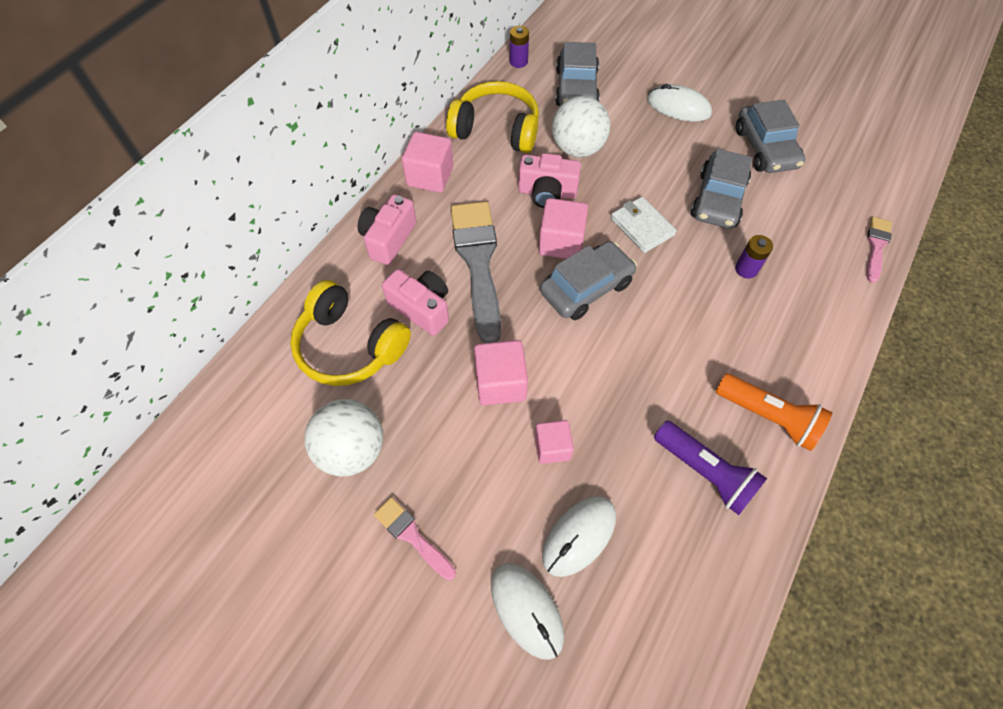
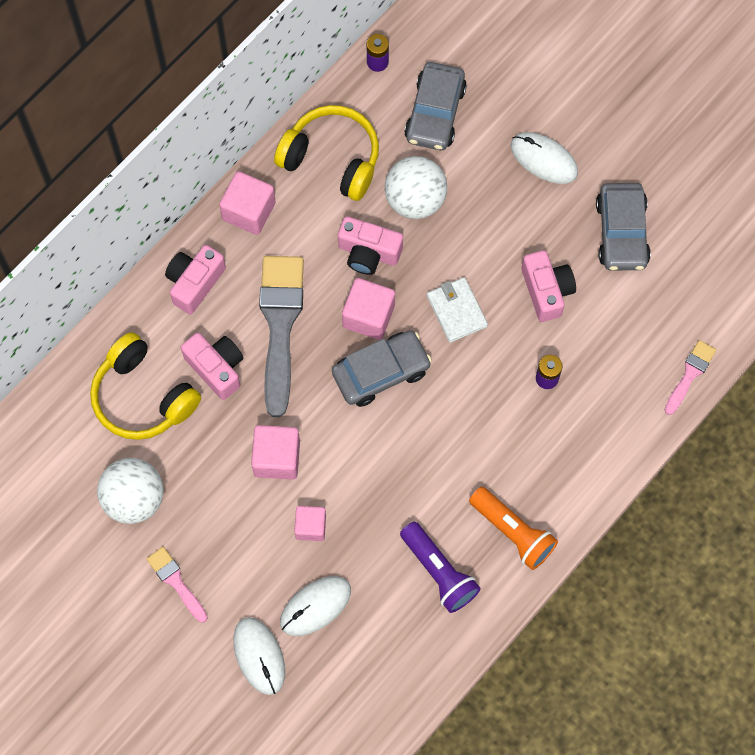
camera: 10 degrees right, 10 degrees up
(718, 199) = (546, 291): grey car -> pink camera

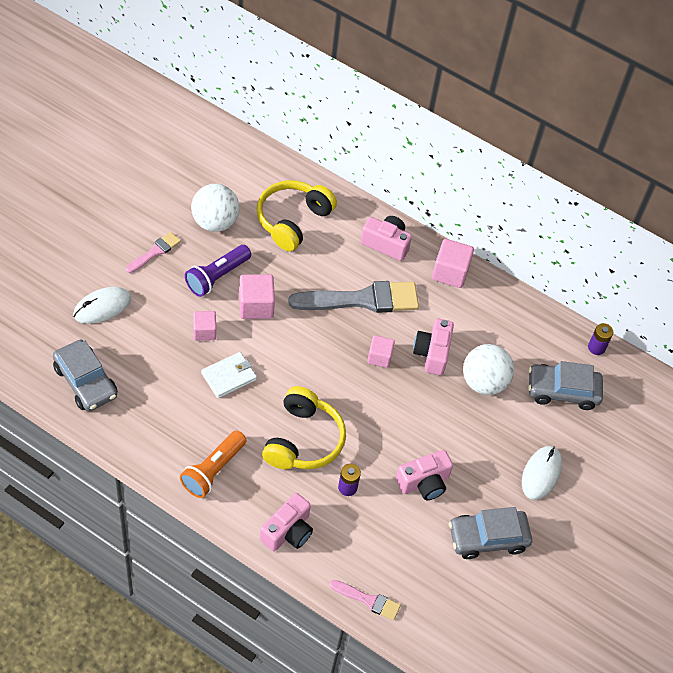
camera: 75 degrees right, 15 degrees down
(216, 368) = (321, 262): pink camera -> pink camera (288, 531)
(315, 606) = (142, 339): white mouse -> none
(332, 159) = (505, 323): yellow headphones -> yellow headphones (303, 440)
(368, 316) = (379, 357): pink cube -> pink cube, size x0.66
(381, 372) = (334, 369): grey car -> grey car (86, 381)
(439, 572) = (176, 420): purple flashlight -> purple flashlight (217, 277)
(456, 311) = (394, 418): white wallet -> white wallet (229, 376)

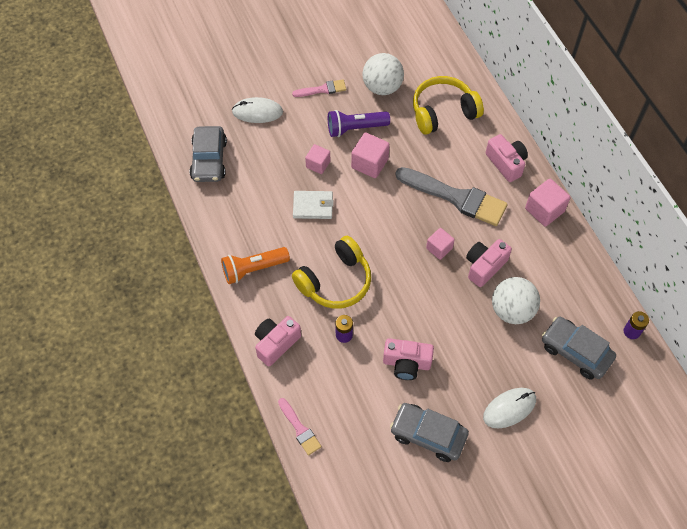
camera: 40 degrees right, 5 degrees up
(288, 531) = (276, 343): pink camera -> pink camera turned 150 degrees clockwise

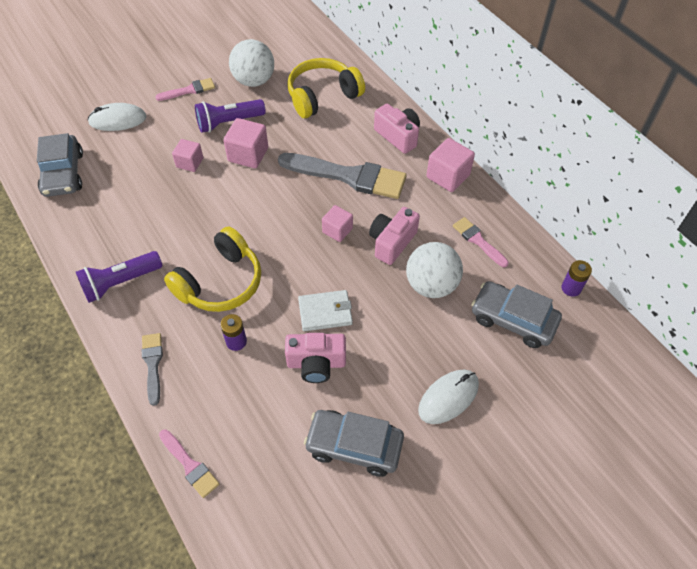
camera: 10 degrees left, 5 degrees down
(253, 269) = (120, 283): orange flashlight -> purple flashlight
(276, 343) = (153, 364): pink camera -> grey brush
(313, 206) = (187, 206): white wallet -> white wallet (325, 312)
(559, 276) = (478, 241): none -> pink brush

